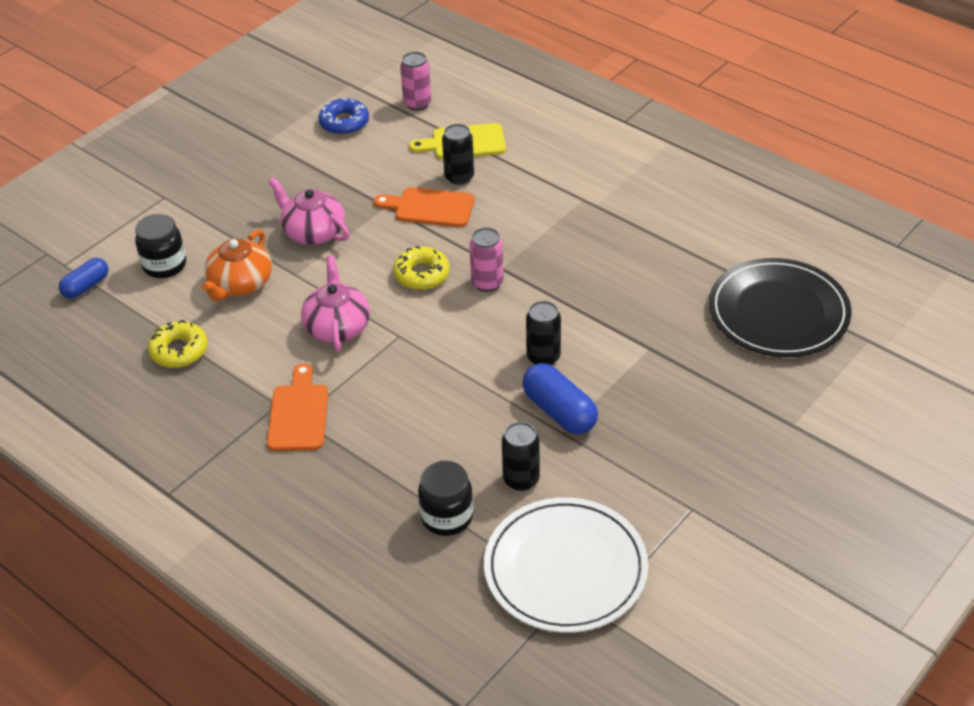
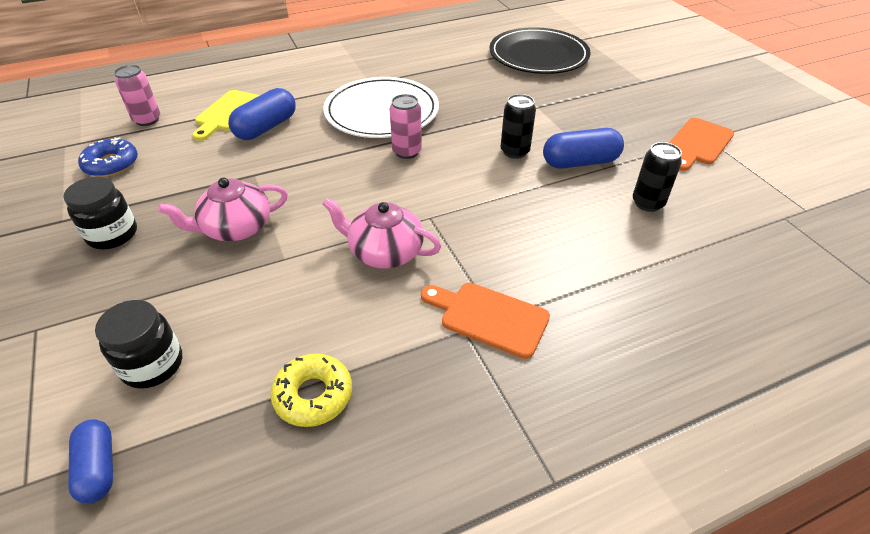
camera: 65 degrees left, 0 degrees up
(240, 284) = (254, 305): orange teapot -> none
(421, 274) = (363, 181): yellow donut -> none
(430, 207) = (285, 152): orange cutting board -> orange cutting board (698, 143)
(447, 517) = (677, 257): black jar -> black jar (112, 235)
(459, 177) = (266, 127): black can -> blue capsule
(565, 569) = (756, 211): white plate -> white plate (382, 112)

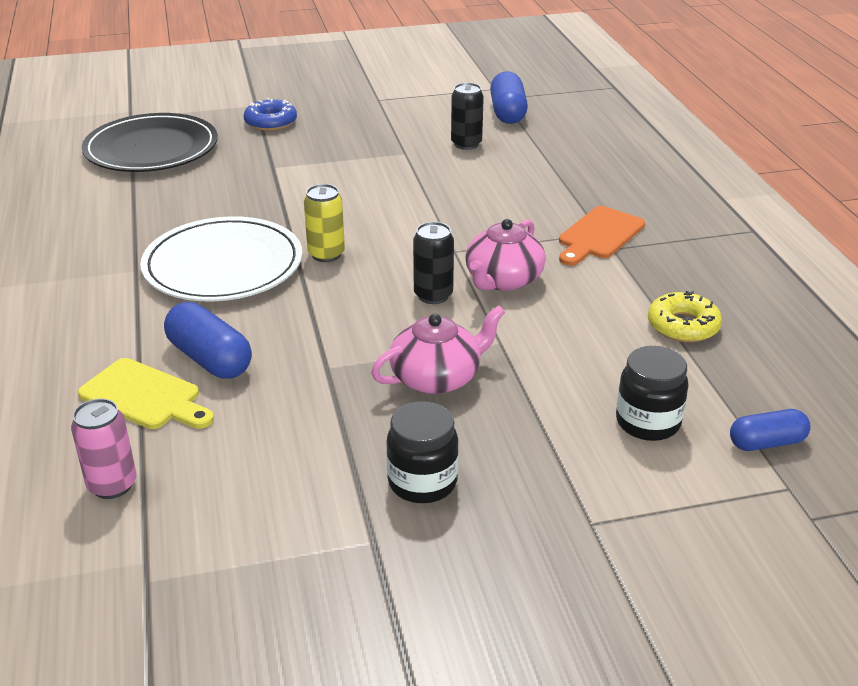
camera: 80 degrees left, 10 degrees down
(111, 164) = (238, 510): blue donut -> blue donut (271, 122)
(236, 228) = (437, 377): pink teapot -> pink teapot turned 105 degrees counterclockwise
(407, 152) = (326, 254): pink can -> yellow can
(514, 151) = (357, 192): black can -> black can (433, 295)
(580, 162) = (391, 162): blue capsule -> blue capsule (508, 112)
(698, 143) = (385, 105): orange cutting board -> none

